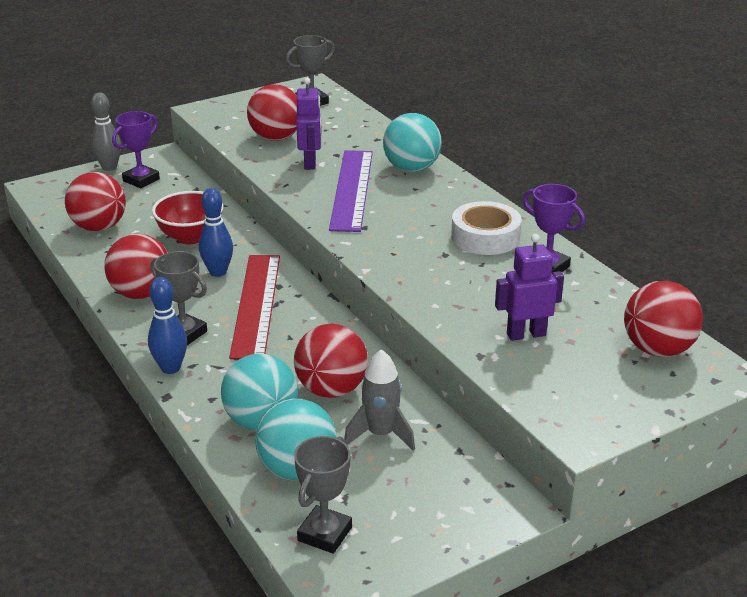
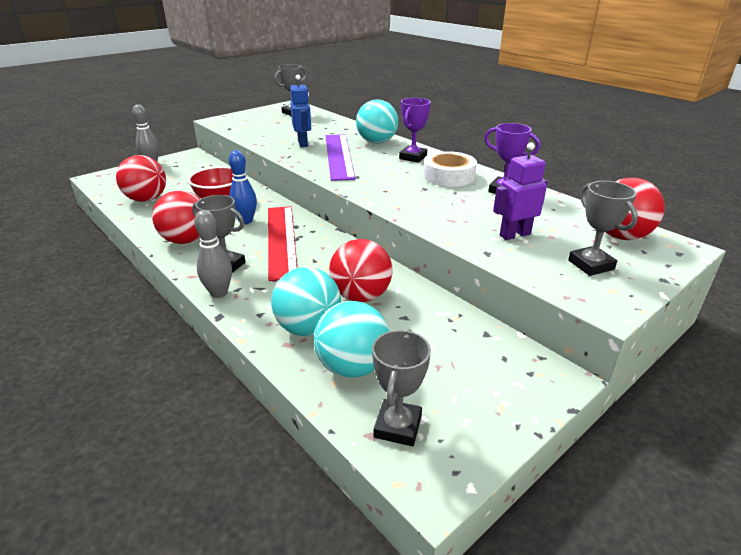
camera: 10 degrees left, 0 degrees up
(141, 180) = (176, 169): purple trophy -> purple trophy (413, 157)
(170, 368) = (219, 293): blue bowling pin -> grey bowling pin
(276, 138) = (274, 132): red ball -> none
(310, 163) = (303, 143): purple robot -> blue robot
(380, 434) = (415, 327): grey rocket -> none
(595, 384) = (591, 265): none -> grey trophy

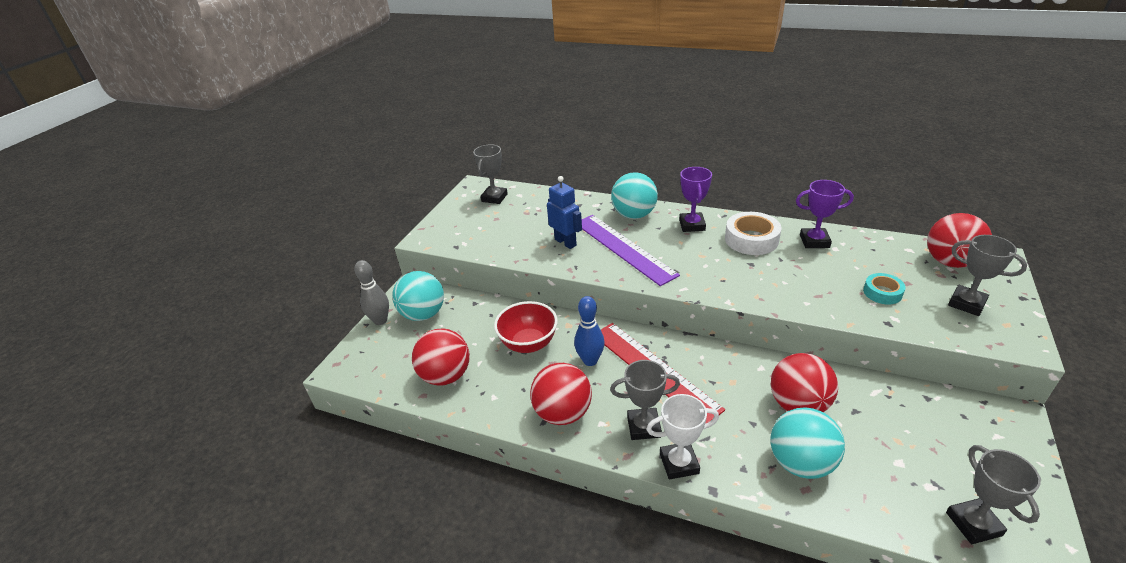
camera: 25 degrees left, 5 degrees up
(219, 293) = (679, 463): grey bowling pin -> white trophy
(352, 367) = (879, 484): turquoise ball -> turquoise ball (423, 314)
(514, 235) = (882, 292): purple robot -> turquoise tape

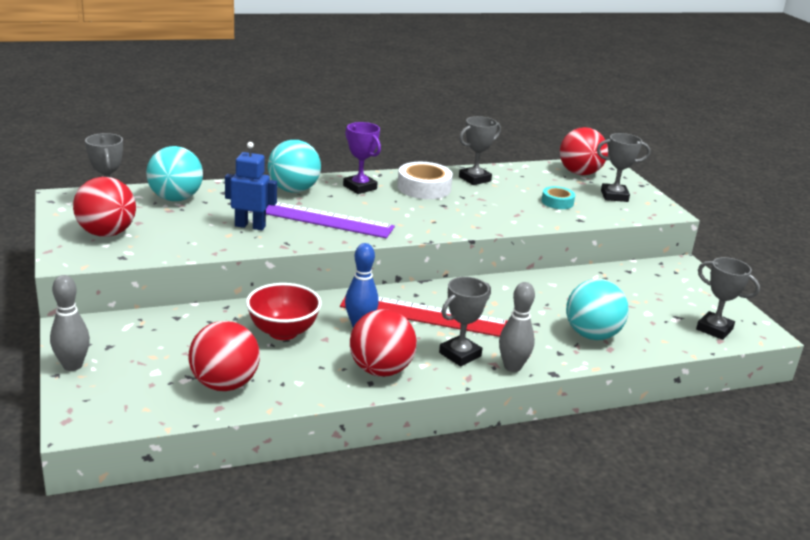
camera: 45 degrees left, 10 degrees down
(423, 314) = (124, 344): turquoise ball -> turquoise ball (175, 198)
(679, 463) = (512, 367): white trophy -> grey bowling pin
(798, 404) = (555, 301): red ball -> red ball (106, 233)
(814, 241) = (474, 179): purple trophy -> grey trophy

